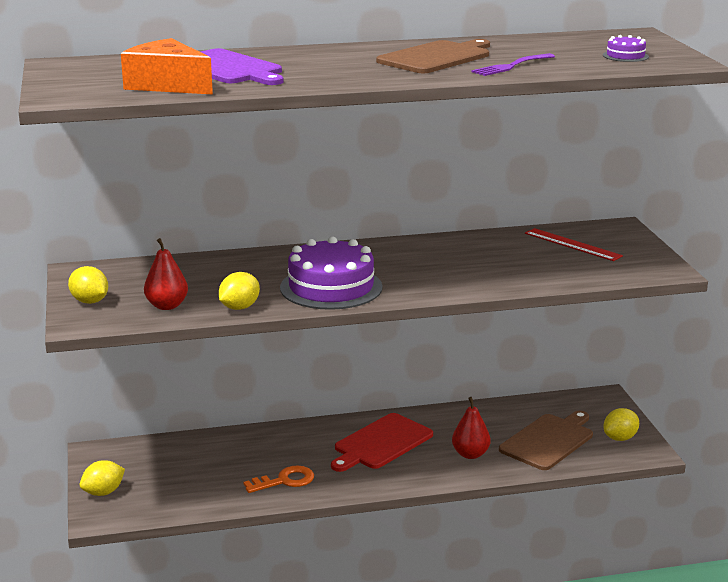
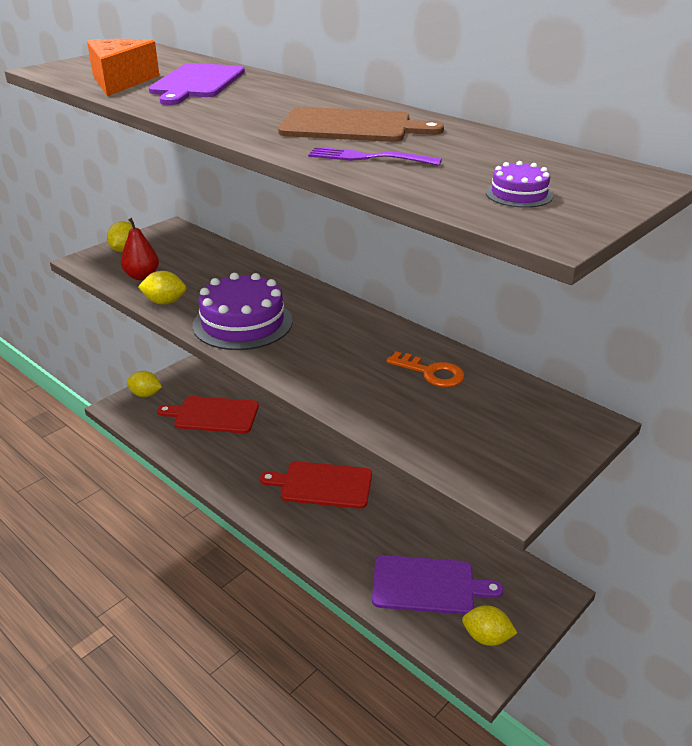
camera: 55 degrees right, 10 degrees up
(200, 464) = (213, 415): none -> red cutting board
(284, 481) = (224, 462): orange key -> orange key (431, 373)
(470, 454) = (354, 544): red pear -> none
(548, 441) = (428, 585): brown cutting board -> purple cutting board
(572, 244) = (498, 409): red ruler -> none

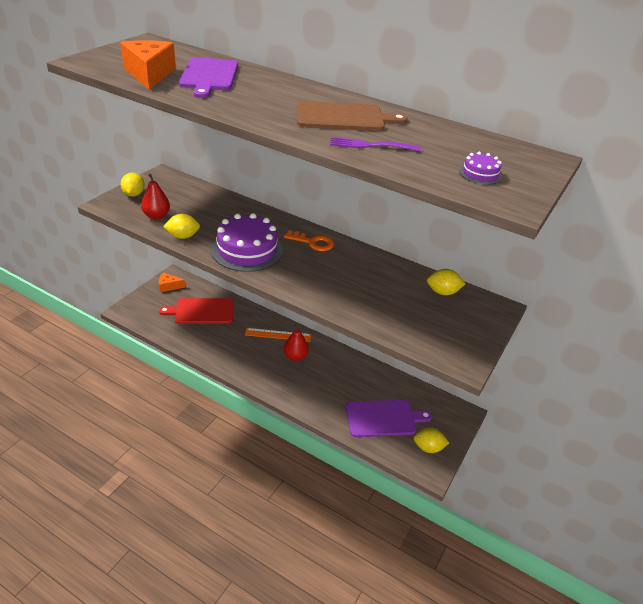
camera: 15 degrees left, 5 degrees up
(145, 394) = (145, 299): yellow lemon -> yellow lemon (443, 292)
(181, 380) = (169, 286): none -> orange cheese
(306, 454) = (278, 335): none -> orange ruler
(322, 485) = (295, 356): red cutting board -> red pear
(431, 373) = (388, 279): orange key -> orange key (313, 242)

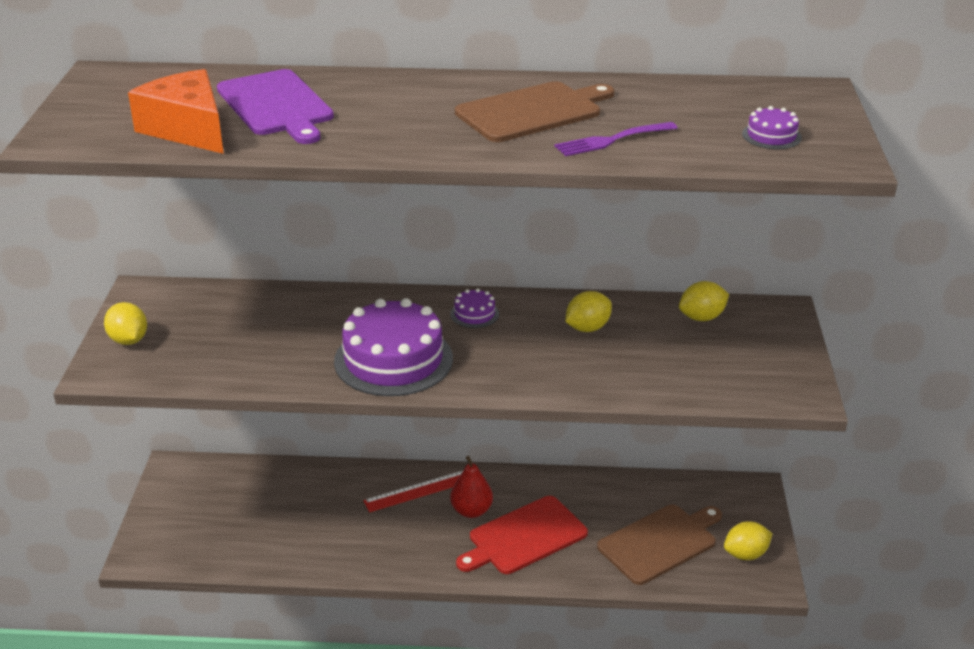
camera: 25 degrees left, 5 degrees down
(156, 216) = (203, 360): red pear -> none
(169, 286) = (180, 488): orange cheese -> none
(183, 236) = (278, 375): yellow lemon -> yellow lemon (587, 328)
(202, 311) = (270, 504): red cutting board -> red cutting board (524, 537)
(278, 335) = (419, 490): orange ruler -> red ruler
(313, 242) = (474, 314): orange key -> purple cake
(383, 418) = (660, 542): purple cutting board -> brown cutting board

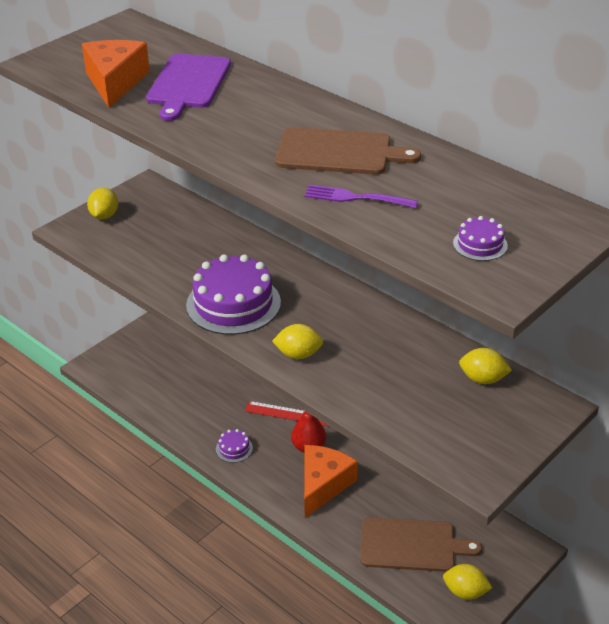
camera: 40 degrees right, 5 degrees up
(474, 314) = (324, 296): purple cake -> purple cake (234, 448)
(524, 537) = (323, 485): red cutting board -> orange cheese
(587, 328) = (387, 345): yellow lemon -> yellow lemon (298, 354)

